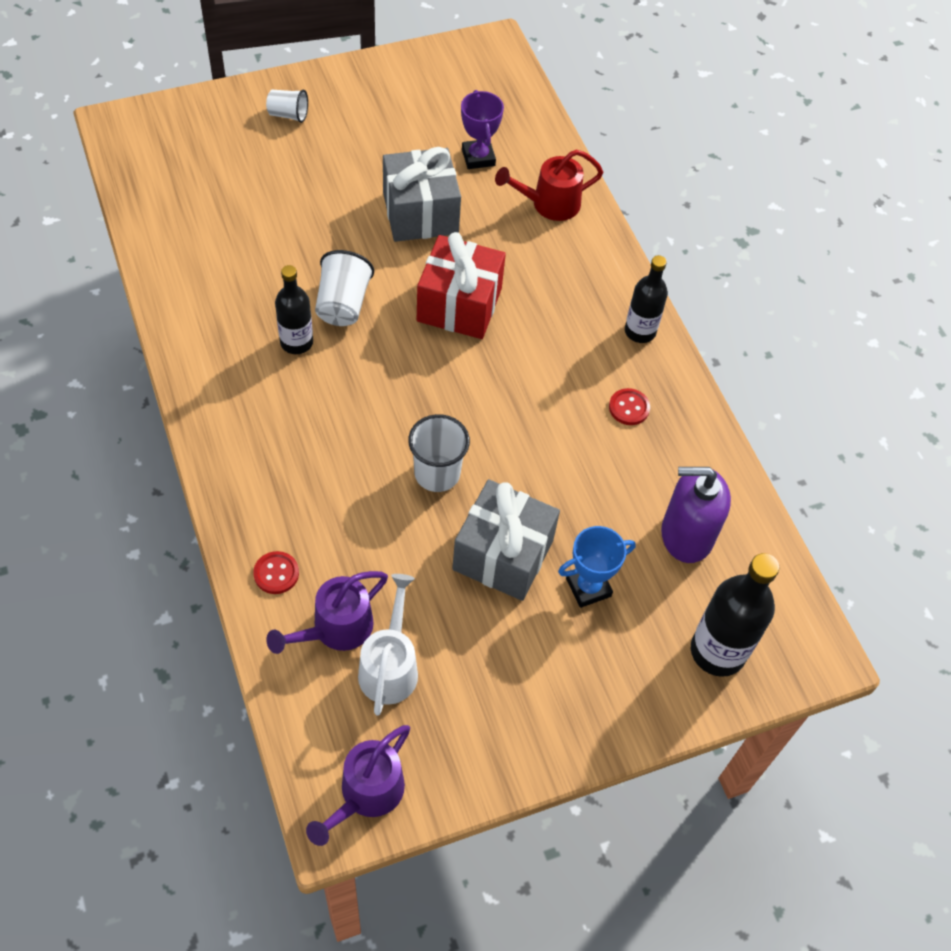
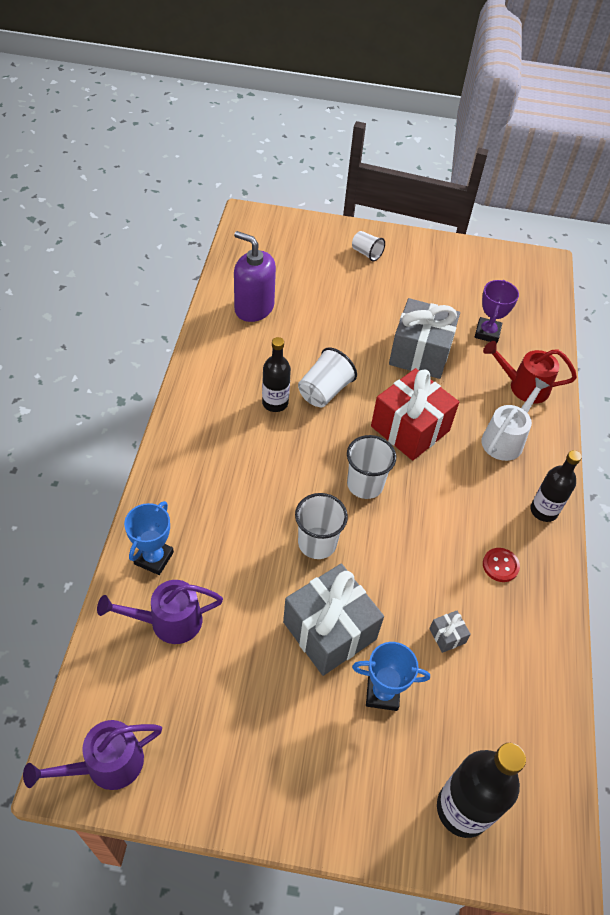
camera: 30 degrees right, 5 degrees down
(276, 573) = (154, 558): red button -> blue trophy
(390, 665) = (189, 671): white watering can -> white watering can (506, 438)
(448, 388) = (365, 484): none -> white cup
(617, 502) = (447, 636): none -> grey gift
(686, 535) = (491, 693): purple soap dispenser -> purple soap dispenser (254, 308)

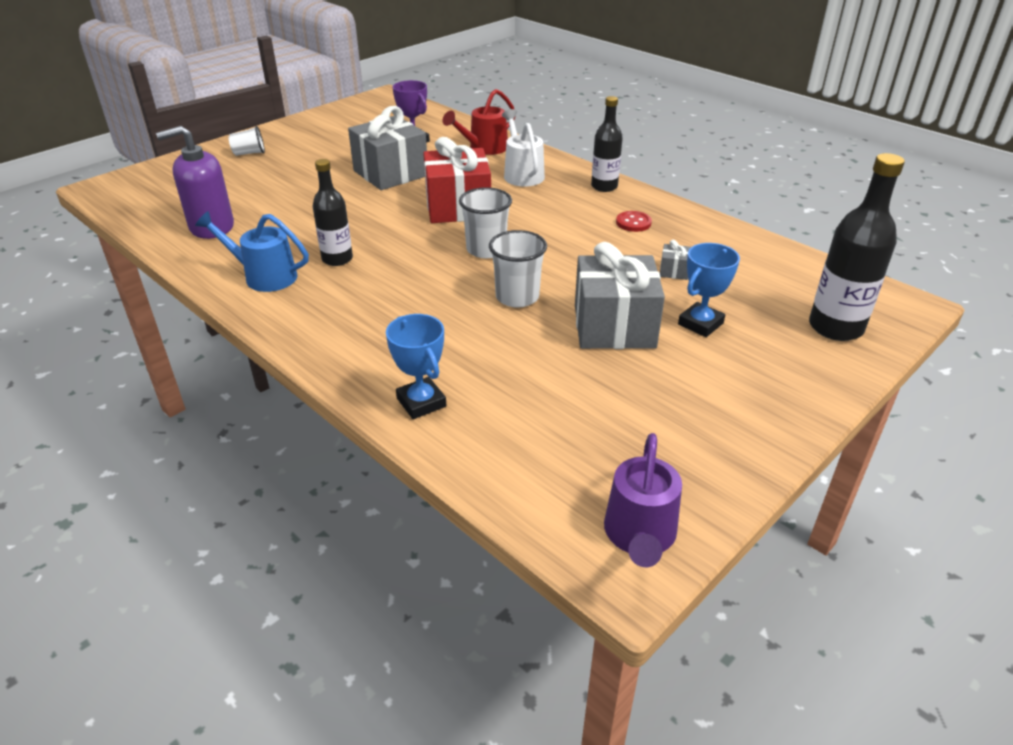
camera: 50 degrees left, 15 degrees down
(167, 621) = (507, 422): purple watering can -> none
(221, 378) = (263, 276): none -> blue watering can
(324, 391) = (362, 230): white cup -> none

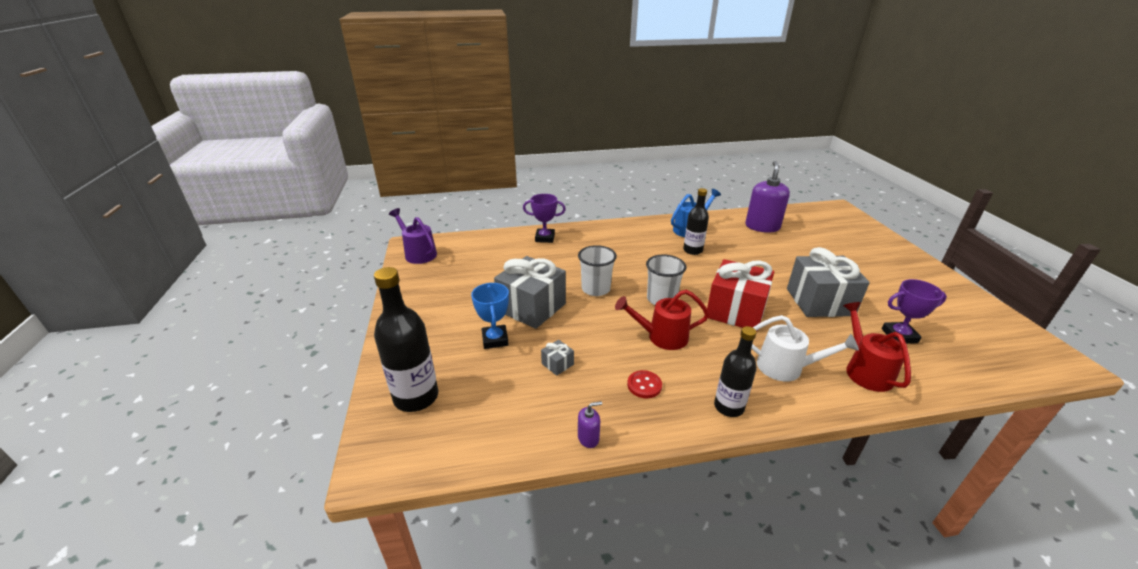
camera: 125 degrees right, 5 degrees down
(249, 153) = (886, 257): white cup -> none
(421, 402) = (545, 238): blue trophy -> purple trophy
(555, 232) = (661, 337): none -> red watering can
(723, 228) = (588, 438): none -> purple soap dispenser

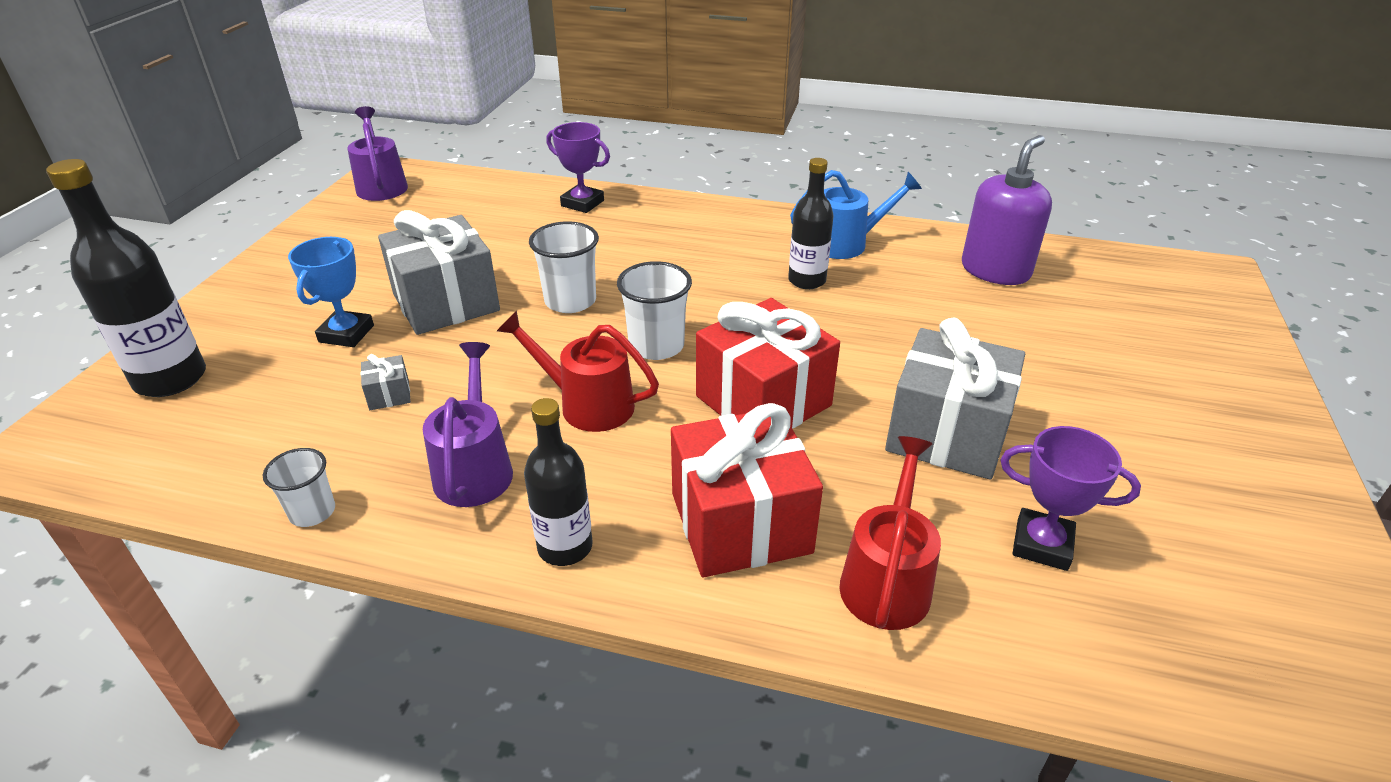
camera: 25 degrees right, 5 degrees up
(588, 438) = (312, 512): purple soap dispenser -> white cup
(644, 385) = (475, 467): red button -> purple watering can
(787, 368) = (740, 522): white watering can -> red gift

